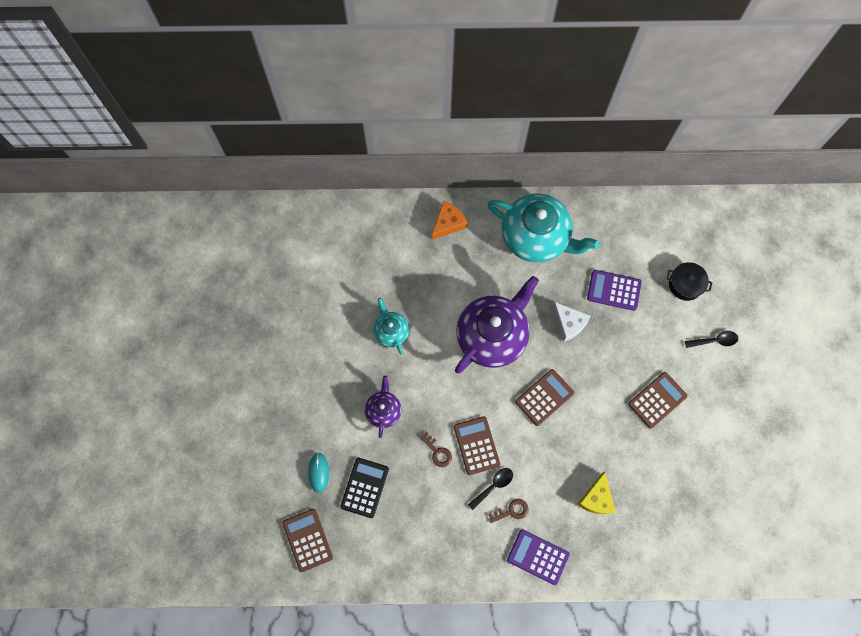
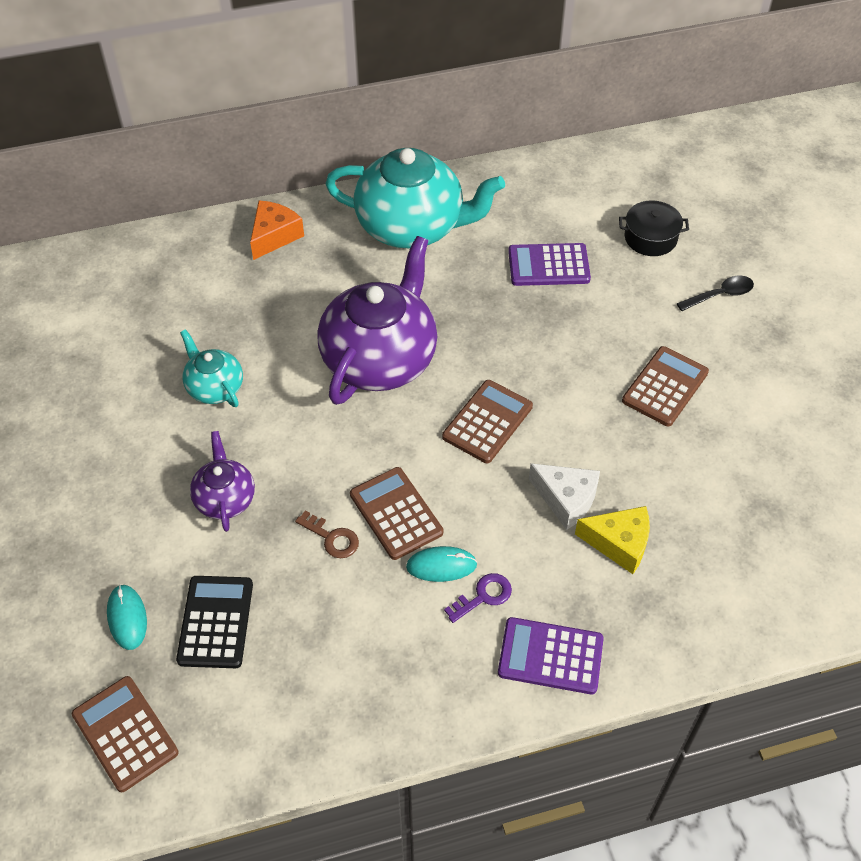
camera: 15 degrees left, 20 degrees down
(493, 486) = (441, 566): black spoon -> turquoise mouse
(511, 511) = (483, 596): brown key -> purple key
(569, 323) = (495, 319): white cheese -> white cheese (566, 499)
(596, 498) = (619, 543): yellow cheese -> yellow cheese turned 75 degrees counterclockwise

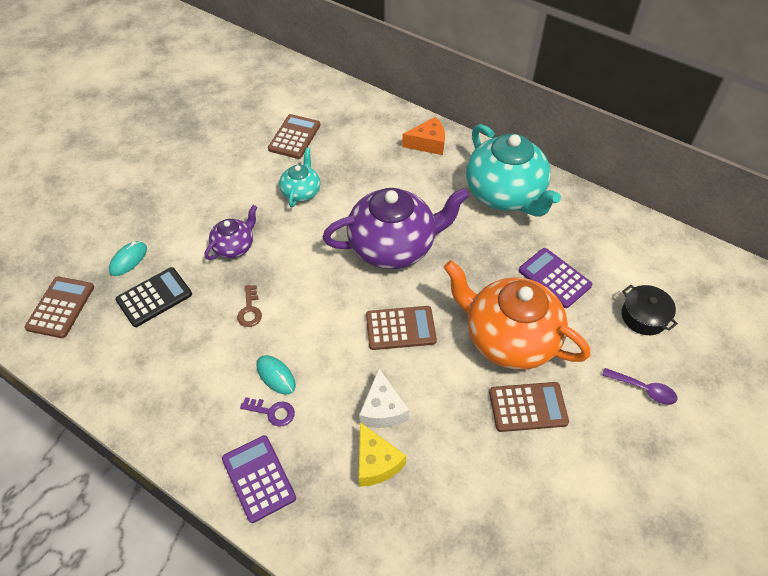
camera: 50 degrees right, 0 degrees up
(396, 513) = (292, 328): brown calculator -> brown calculator (294, 137)
(581, 347) = (509, 338): none -> orange teapot
(720, 295) = (643, 389): black spoon -> purple spoon

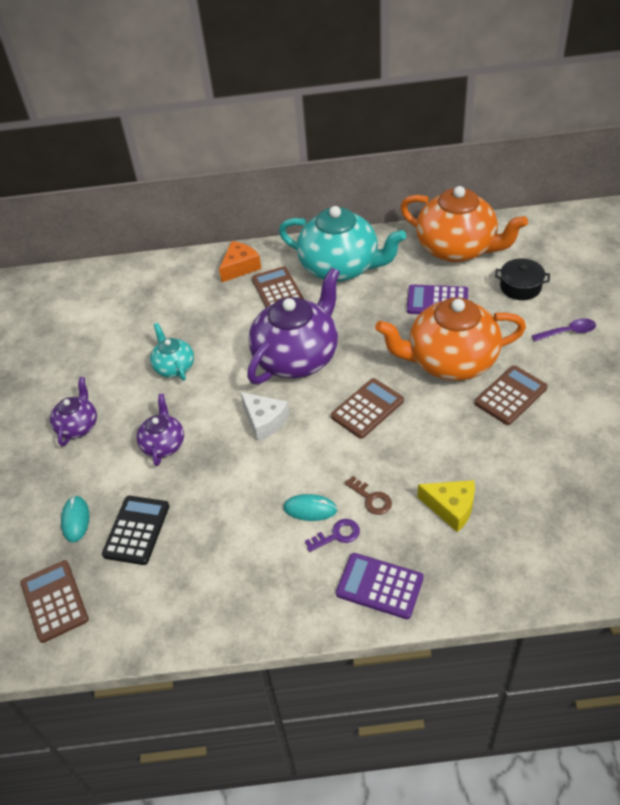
camera: 35 degrees left, 5 degrees down
(198, 192) = (78, 426): none -> purple teapot
(250, 310) = (233, 480): brown key -> brown key (371, 499)
(294, 137) = (118, 330): brown calculator -> brown calculator (277, 291)
(382, 409) = (416, 471): white cheese -> white cheese (264, 421)
(623, 243) = (457, 248): none -> orange teapot

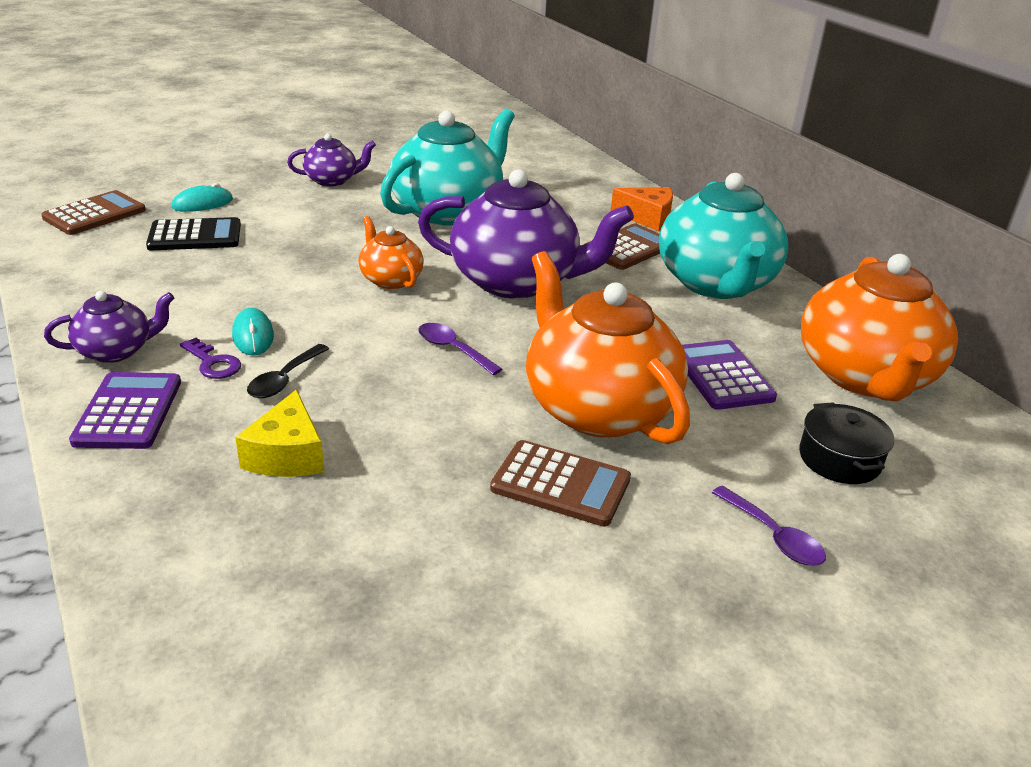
camera: 60 degrees right, 15 degrees down
(163, 444) = (325, 227): purple teapot -> purple teapot (117, 351)
(174, 367) = (448, 211): turquoise teapot -> turquoise teapot, size x2.01
(264, 421) = (390, 279): white cheese -> orange teapot
(367, 408) = (453, 349): brown calculator -> purple spoon
(371, 499) = (284, 379): brown key -> black spoon

